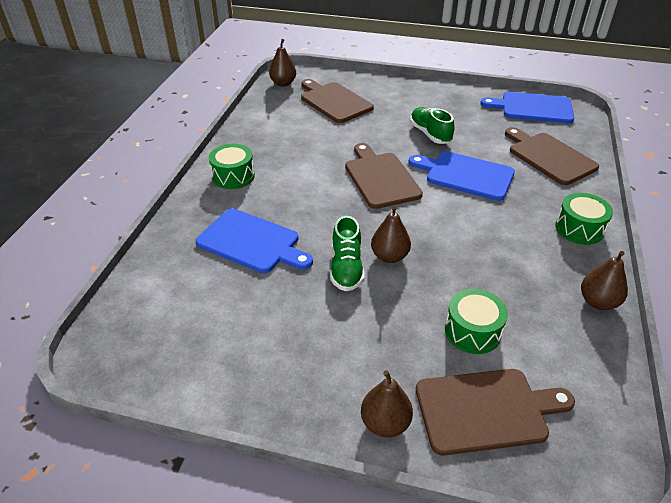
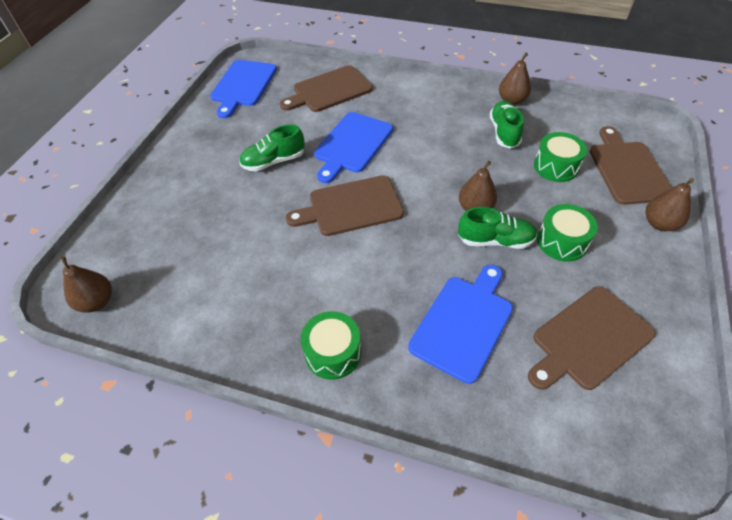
camera: 85 degrees left, 10 degrees up
(334, 101) = (173, 242): brown cutting board -> brown cutting board (588, 339)
(525, 289) = (504, 132): none -> green shoe
(579, 229) = (430, 93): green drum -> green drum (562, 241)

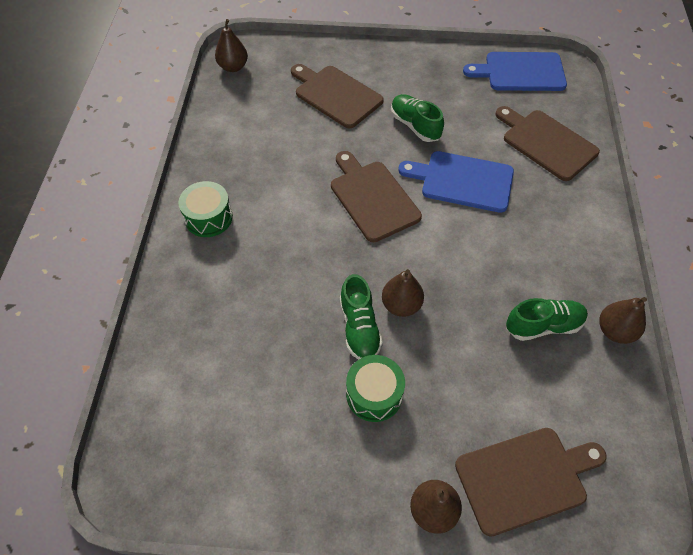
camera: 75 degrees right, 5 degrees up
(464, 323) = (251, 308): blue cutting board -> none
(556, 166) = (499, 387): green drum -> none
(588, 339) = (249, 419): brown cutting board -> brown cutting board (336, 95)

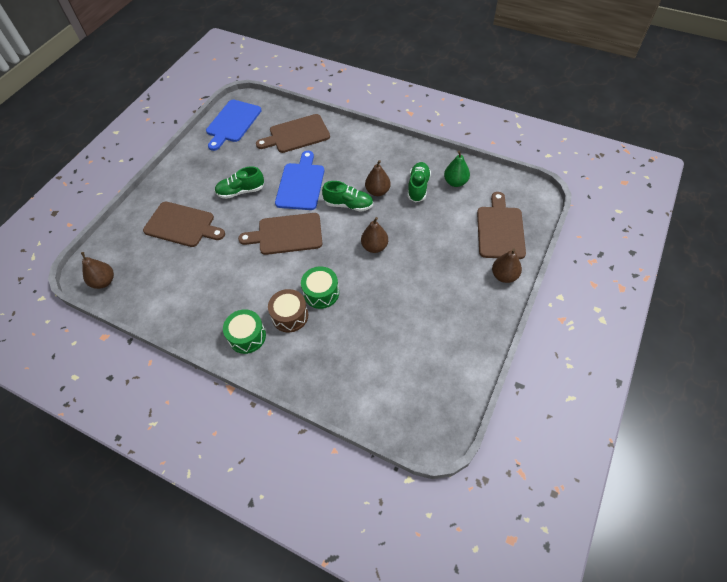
camera: 65 degrees left, 0 degrees up
(252, 249) = (290, 316): none -> brown drum
(336, 95) = (182, 225): brown cutting board -> brown cutting board turned 135 degrees counterclockwise
(359, 327) = (380, 273): green shoe -> green shoe (348, 205)
(374, 394) = (427, 280): green drum -> green drum (321, 293)
(462, 181) = (301, 184): blue cutting board -> blue cutting board turned 150 degrees clockwise
(586, 377) = (455, 182): none -> green pear
(615, 331) = (434, 159): brown pear -> brown pear (377, 191)

